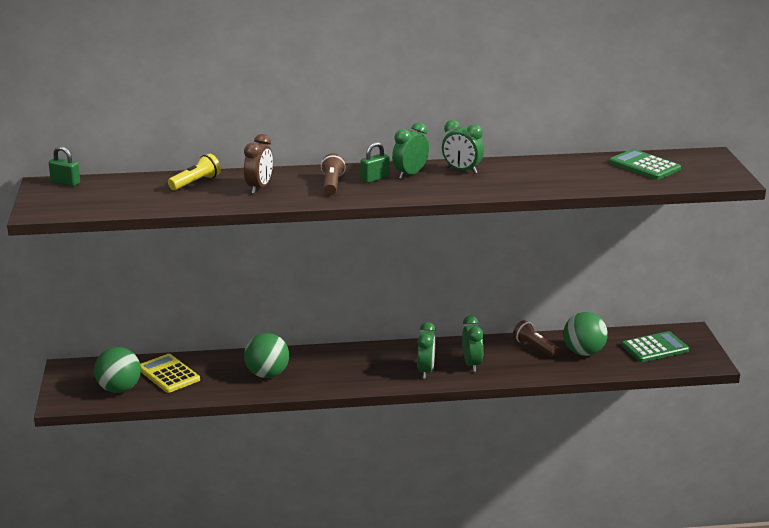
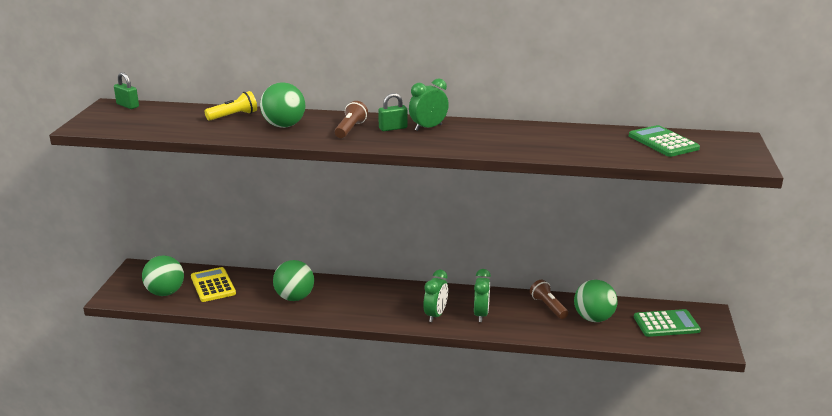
camera: 15 degrees right, 0 degrees up
(259, 188) = (284, 126): brown clock -> green ball
(462, 170) = (479, 129): green clock -> none

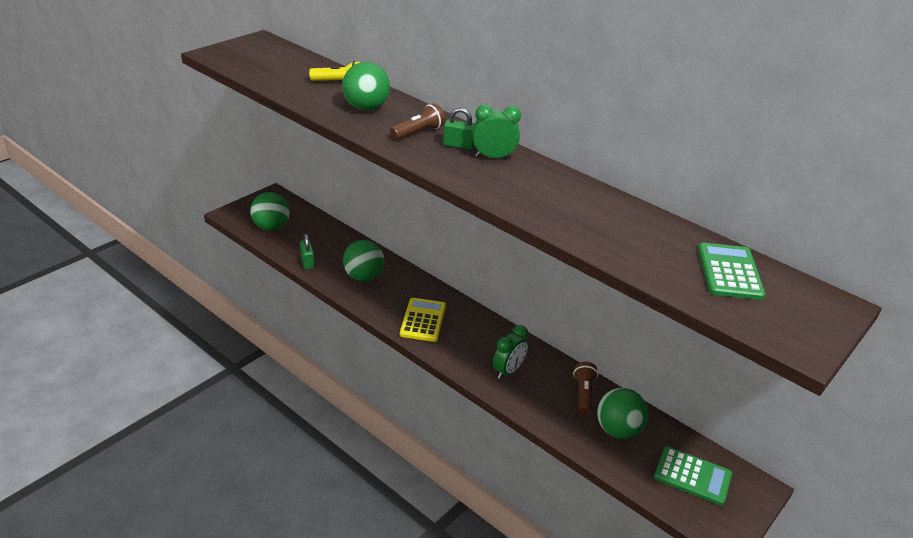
camera: 30 degrees right, 10 degrees up
(127, 105) = (272, 44): green padlock -> green padlock (307, 262)
(213, 285) = (312, 236): yellow calculator -> yellow calculator (423, 320)
(435, 315) = (465, 351): green clock -> none

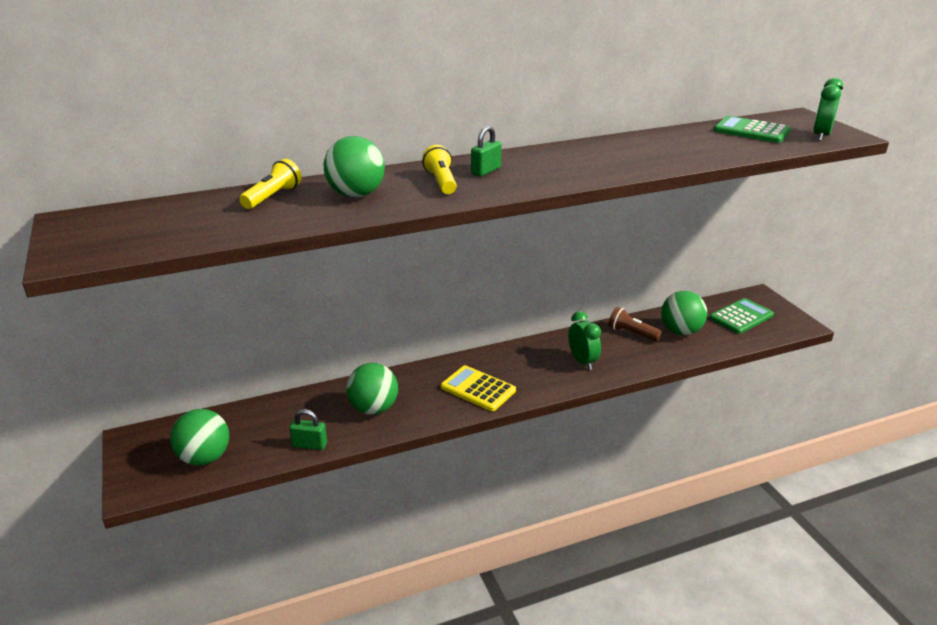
camera: 60 degrees left, 5 degrees down
(418, 132) = (441, 182): brown flashlight -> yellow flashlight
(493, 157) = (521, 162): green clock -> green clock (820, 136)

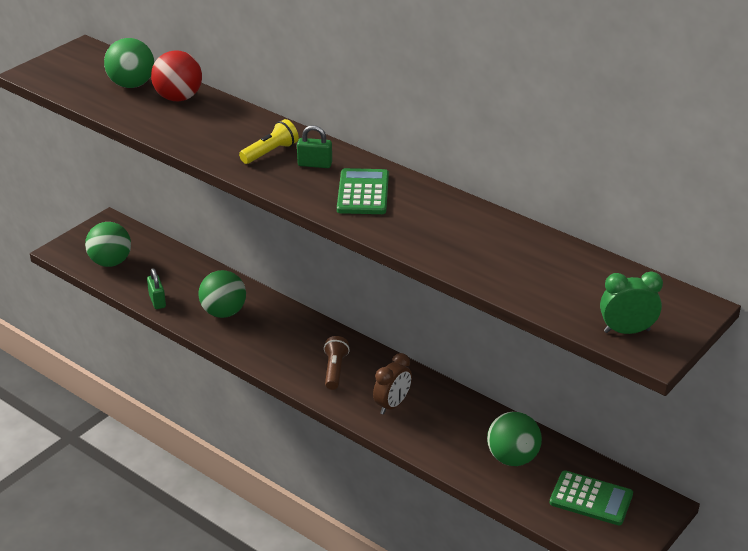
camera: 60 degrees right, 5 degrees up
(272, 197) = (178, 98): yellow flashlight -> red ball
(356, 195) = (211, 127): green ball -> green ball (132, 85)
(478, 389) = (295, 357): yellow calculator -> none
(582, 361) = (392, 405): green clock -> brown clock
(632, 333) = (476, 423): brown flashlight -> brown flashlight (335, 370)
(751, 131) = (591, 282): green calculator -> green calculator (363, 193)

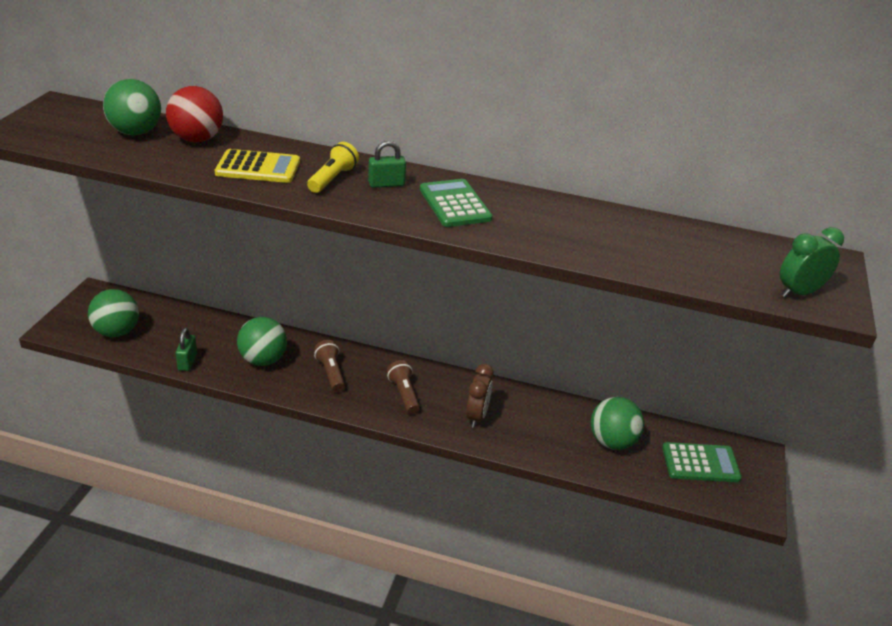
camera: 25 degrees left, 0 degrees up
(157, 301) = (187, 362): green padlock -> green padlock turned 45 degrees clockwise
(213, 132) = (258, 168): none -> yellow calculator
(278, 337) = (331, 373): none -> brown flashlight

